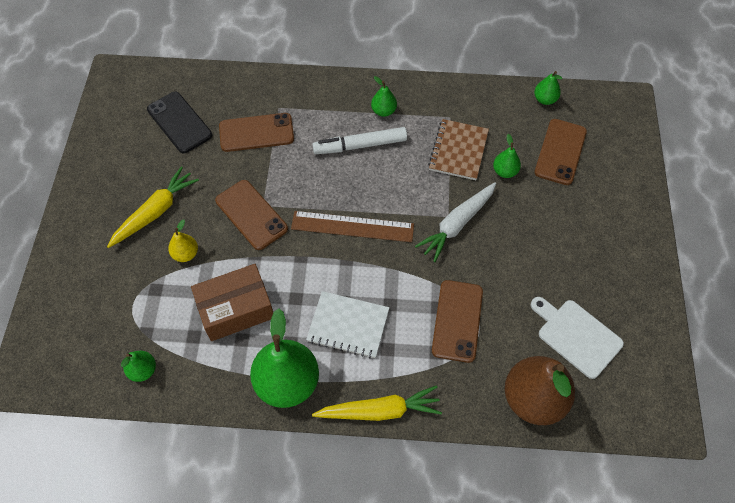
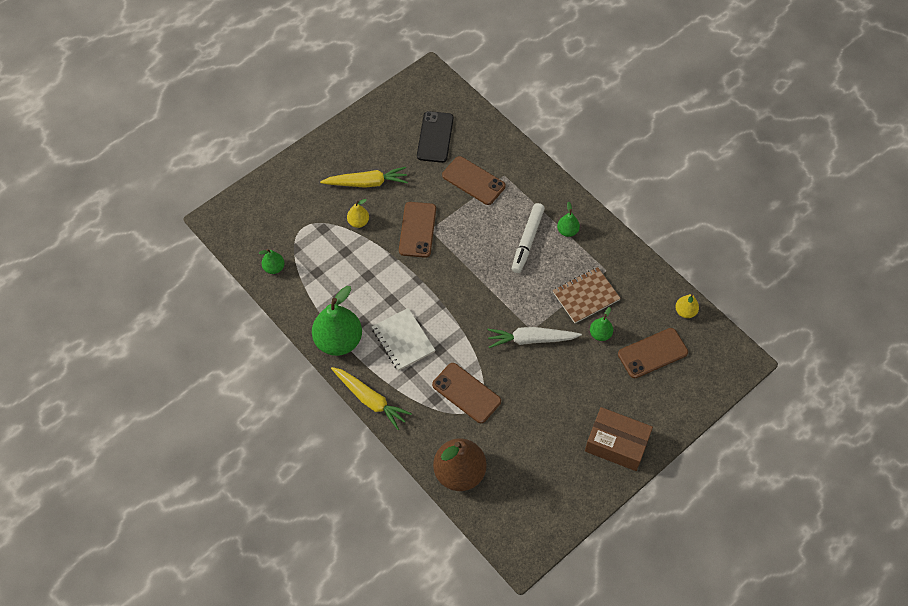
camera: 45 degrees right, 0 degrees up
(236, 309) = (353, 277): brown box -> brown box (616, 444)
(352, 226) = (467, 286): brown ruler -> none
(360, 145) = (527, 241): white marker -> white marker turned 105 degrees counterclockwise
(457, 321) = (466, 393): brown phone -> brown phone turned 75 degrees clockwise
(545, 99) = (685, 311): green pear -> yellow pear
(576, 336) = (525, 464): white cutting board -> none

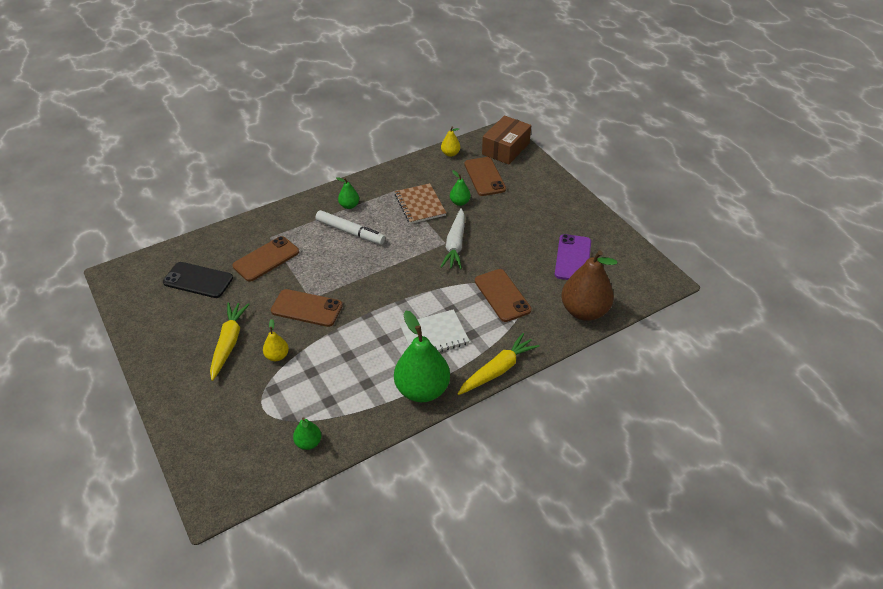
camera: 80 degrees left, 15 degrees down
(466, 393) = (502, 295): brown phone -> brown phone turned 75 degrees counterclockwise
(536, 457) = (573, 258): none -> purple phone
(616, 444) = (565, 209): brown box -> brown box (506, 148)

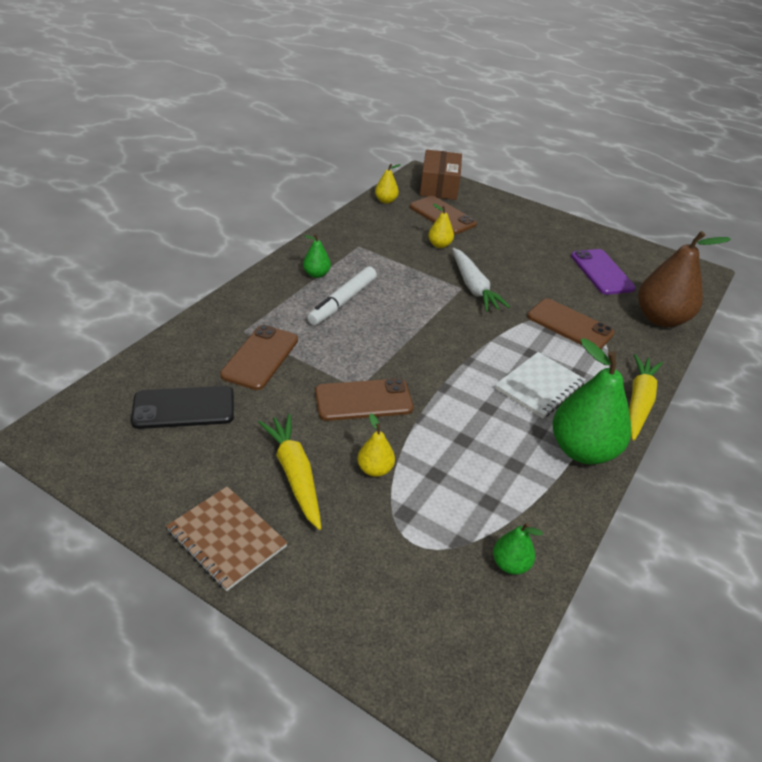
camera: 30 degrees left, 5 degrees down
(350, 232) = (342, 302): white marker -> white marker turned 120 degrees clockwise
(420, 205) = (398, 256): brown notebook -> brown notebook (227, 539)
(460, 202) = (439, 245): green pear -> yellow pear

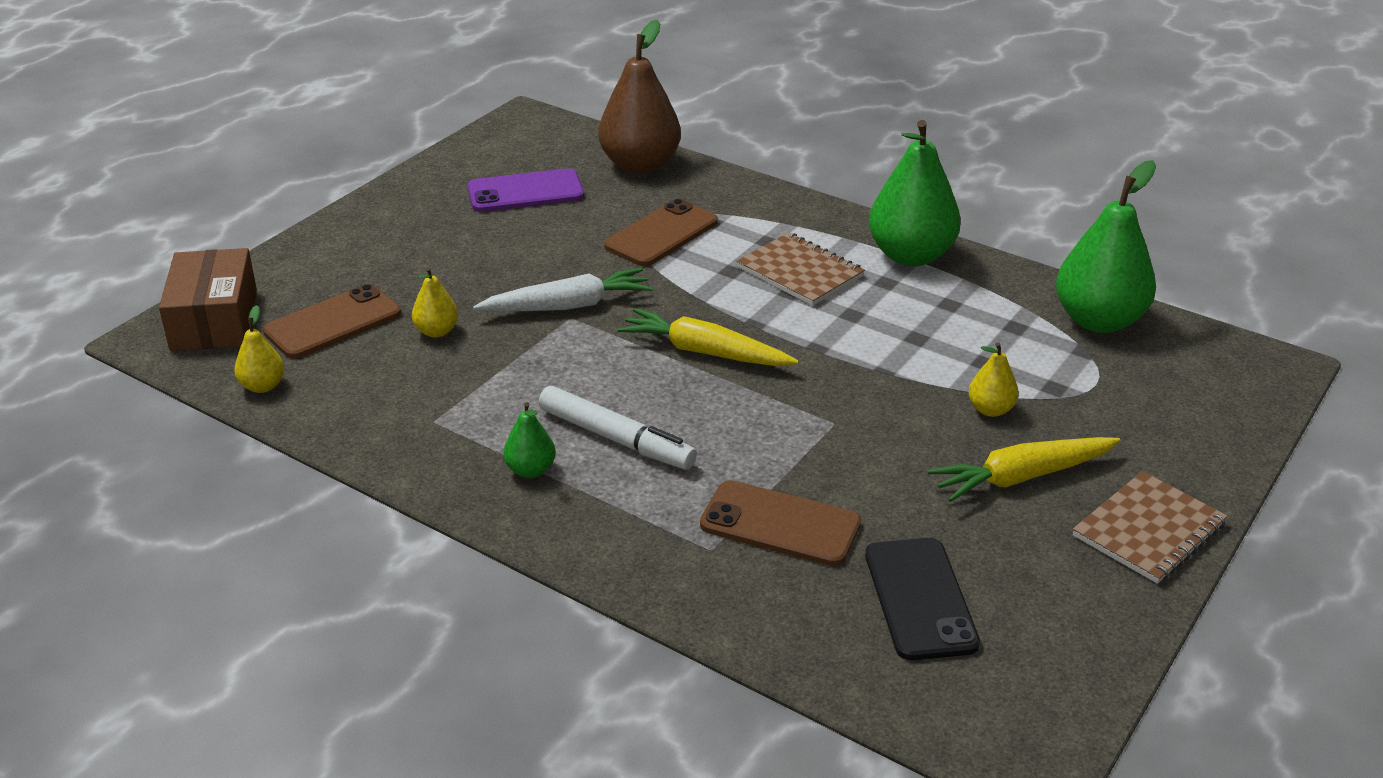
camera: 85 degrees left, 5 degrees down
(363, 400) = (860, 418): brown phone -> none
(439, 186) = (214, 320): brown box -> brown box turned 75 degrees clockwise
(510, 564) = (1098, 320): green pear -> green pear, size x2.11
(539, 386) = (800, 272): white notebook -> brown notebook
(638, 402) = (816, 207): yellow carrot -> yellow carrot (705, 352)

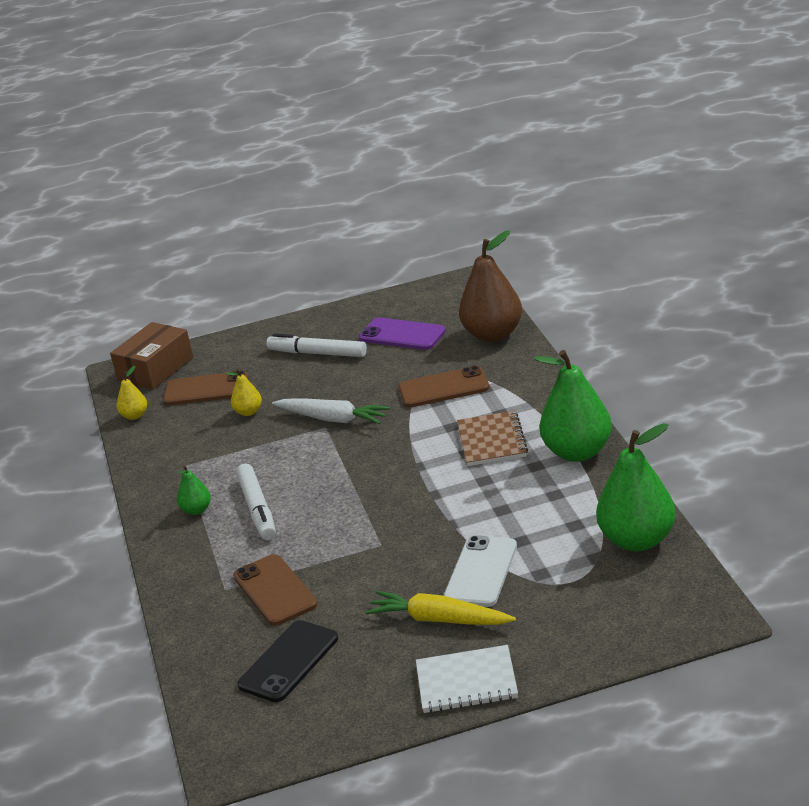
camera: 45 degrees right, 5 degrees down
(439, 239) = (317, 353): none -> white marker
(705, 352) = (368, 474): yellow carrot -> none
(990, 409) = (481, 572): yellow pear -> white phone
(1148, 530) = (466, 682): brown notebook -> white notebook

